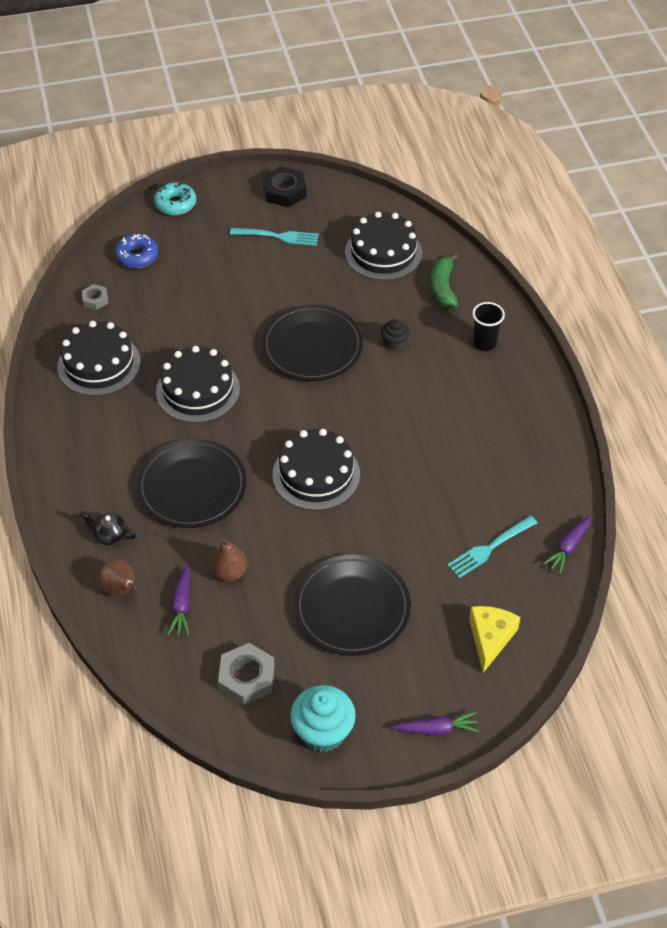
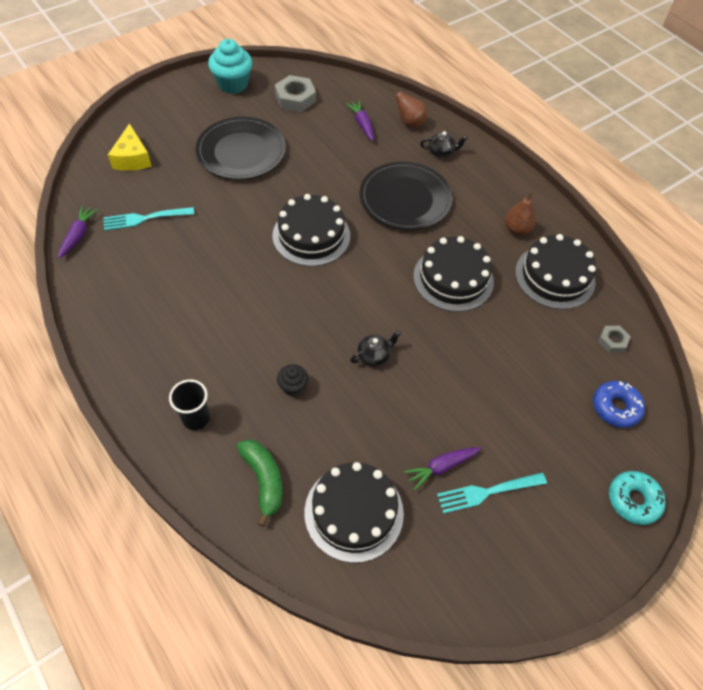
camera: 155 degrees right, 5 degrees up
(229, 572) = (341, 151): brown pear -> brown pear (517, 229)
(284, 191) = (523, 575): black nut -> none
(312, 346) = (374, 356): black plate -> black teapot
(437, 729) = (158, 101): purple carrot -> purple carrot (441, 467)
(490, 547) = (145, 218): turquoise fork -> turquoise fork turned 135 degrees counterclockwise

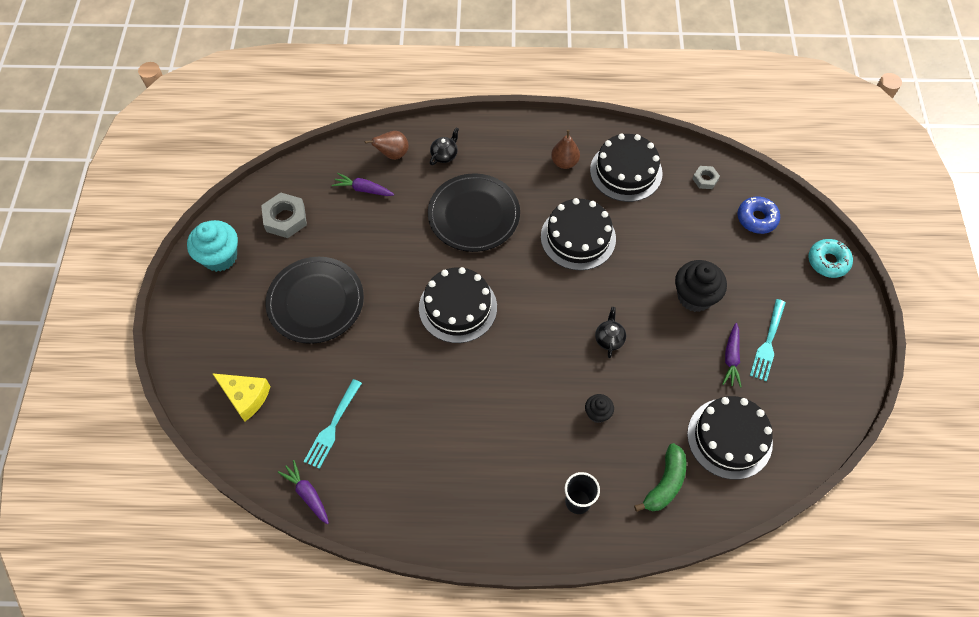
camera: 50 degrees left, 5 degrees up
(264, 480) = (665, 483): green banana -> green banana turned 105 degrees clockwise
(479, 400) = (694, 296): none -> black cupcake

